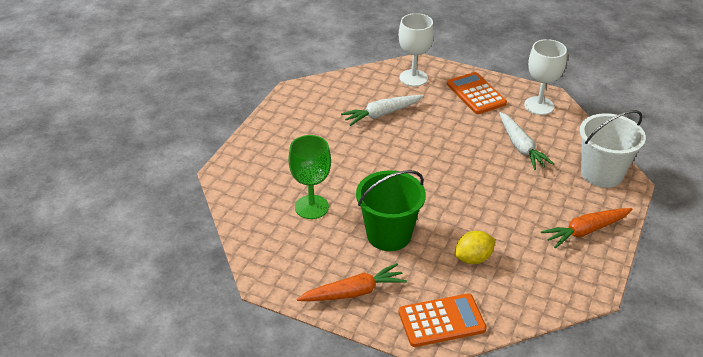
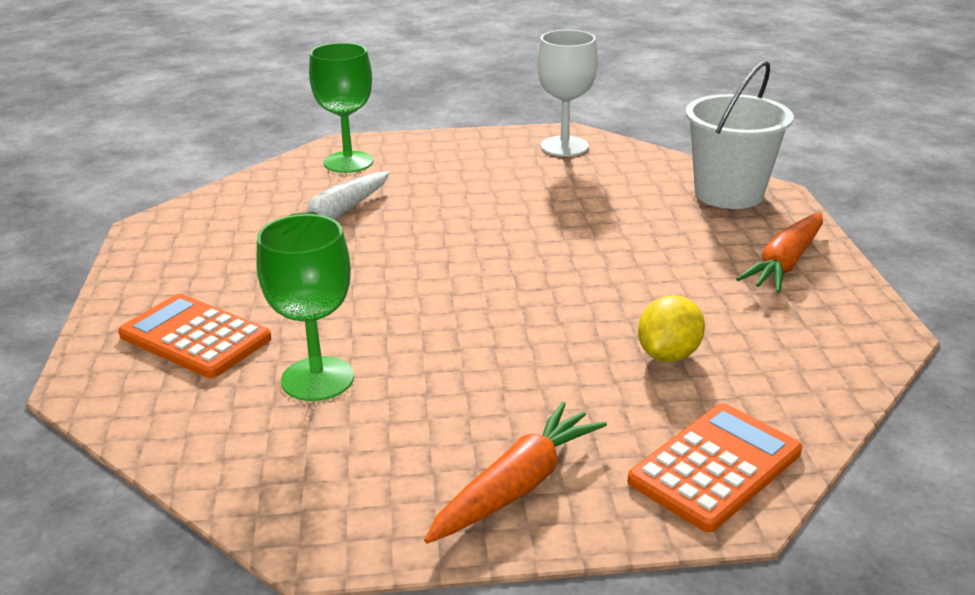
camera: 30 degrees left, 10 degrees down
(389, 235) = (498, 371): green bucket -> none
(413, 78) = (348, 162): white goblet -> green goblet
(476, 94) = (462, 156): orange calculator -> orange calculator (195, 337)
(521, 147) = (588, 196): white carrot -> none

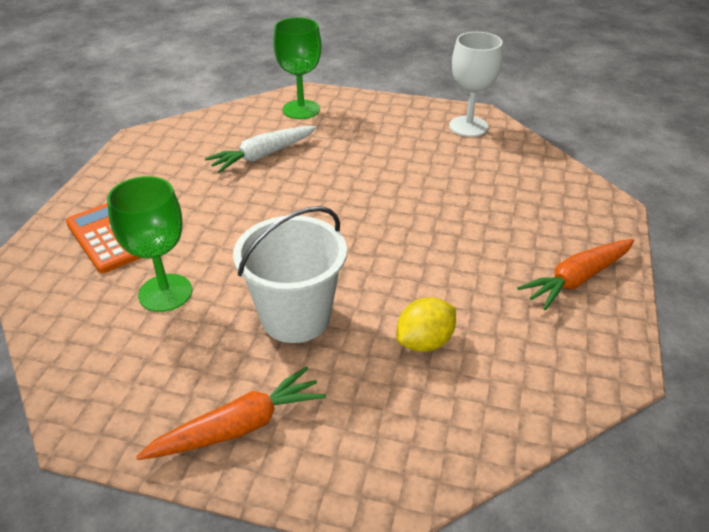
camera: 20 degrees right, 10 degrees up
(715, 467) = (393, 458): orange calculator -> none
(728, 194) = (573, 199): white bucket -> white bucket (295, 317)

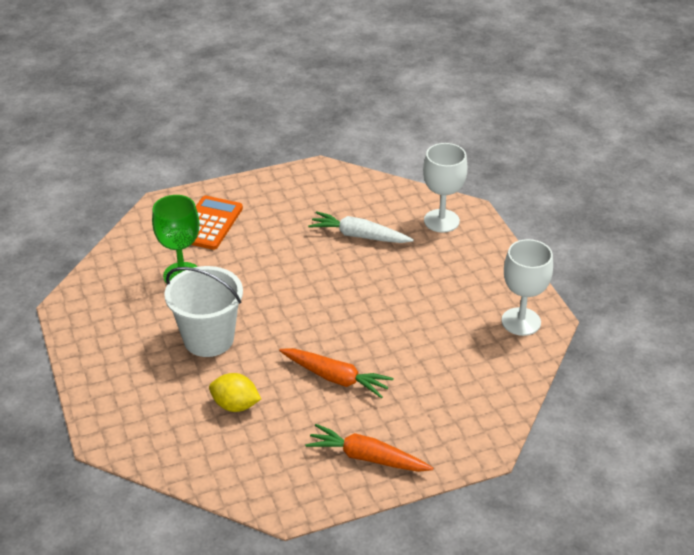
camera: 55 degrees right, 0 degrees up
(239, 426) = (110, 361): orange carrot -> orange carrot (335, 378)
(301, 109) = (441, 221): green goblet -> white goblet

